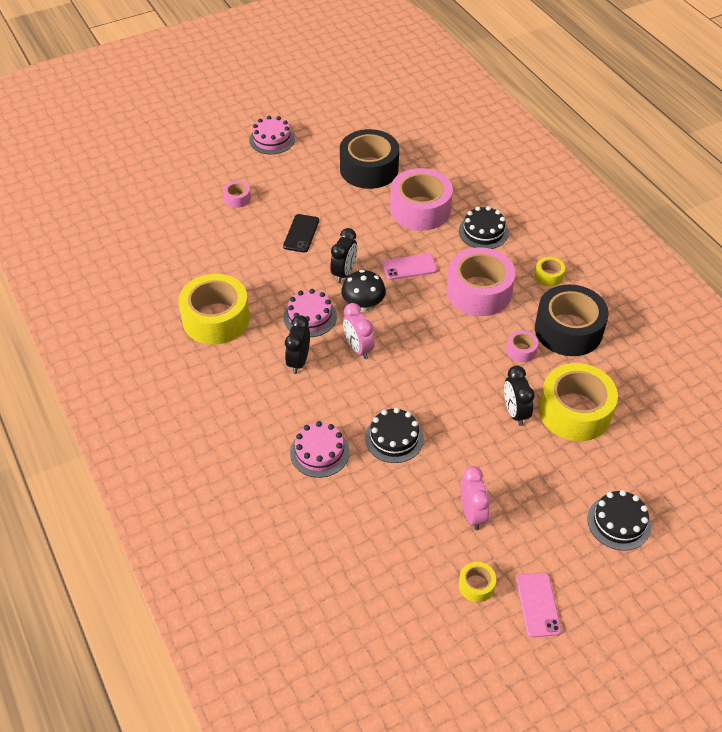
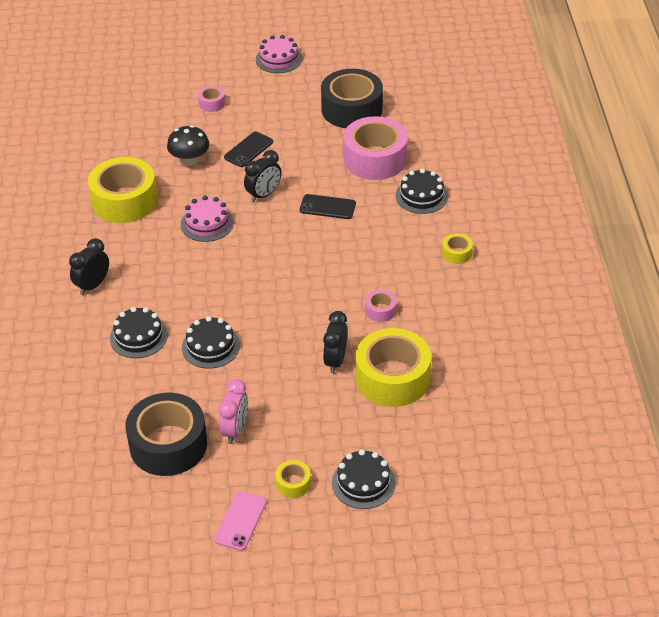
camera: 25 degrees right, 5 degrees down
(298, 361) = (171, 257): black clock -> black clock (92, 285)
(319, 452) = (138, 336): pink cake -> black cake
(358, 348) = (231, 262): pink clock -> none
(363, 305) = (261, 228): black mushroom -> black mushroom (190, 160)
(409, 267) = (327, 207): pink phone -> black phone
(476, 585) = (198, 487): yellow tape -> yellow tape (293, 483)
(479, 291) = (378, 247): pink tape -> none
(568, 330) = (440, 307): black tape -> black tape (168, 445)

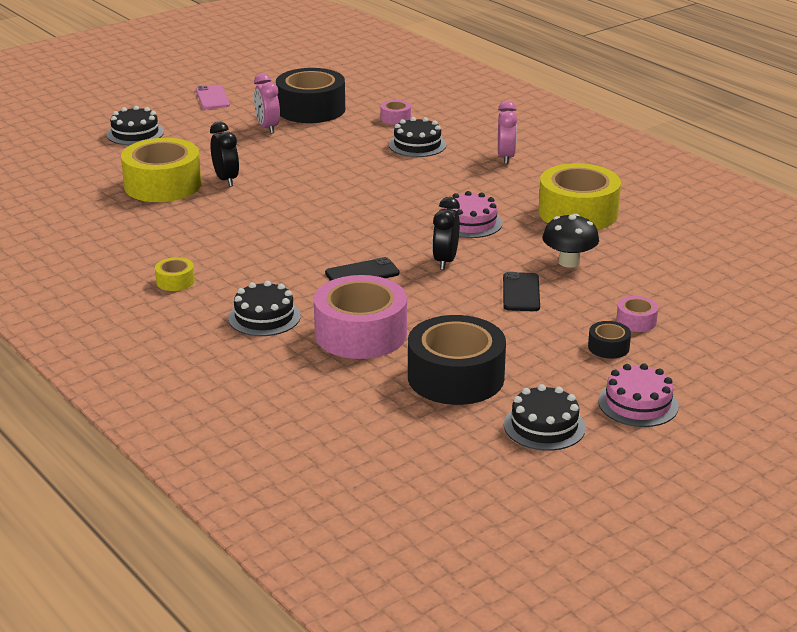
camera: 145 degrees right, 15 degrees down
(92, 285) = (506, 157): black clock -> pink clock
(210, 346) = (348, 157): black cake -> black cake (544, 426)
(249, 94) = (608, 347): none -> black tape
(293, 483) = (191, 119): yellow tape -> none
(380, 310) = (217, 219): pink tape -> pink tape (395, 118)

